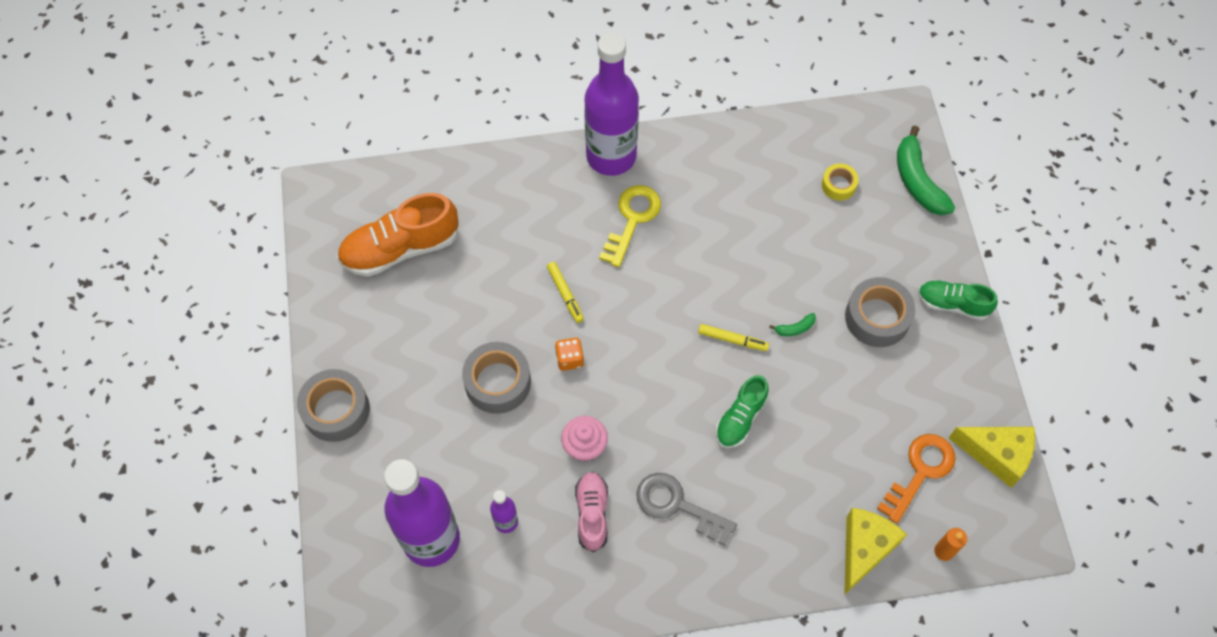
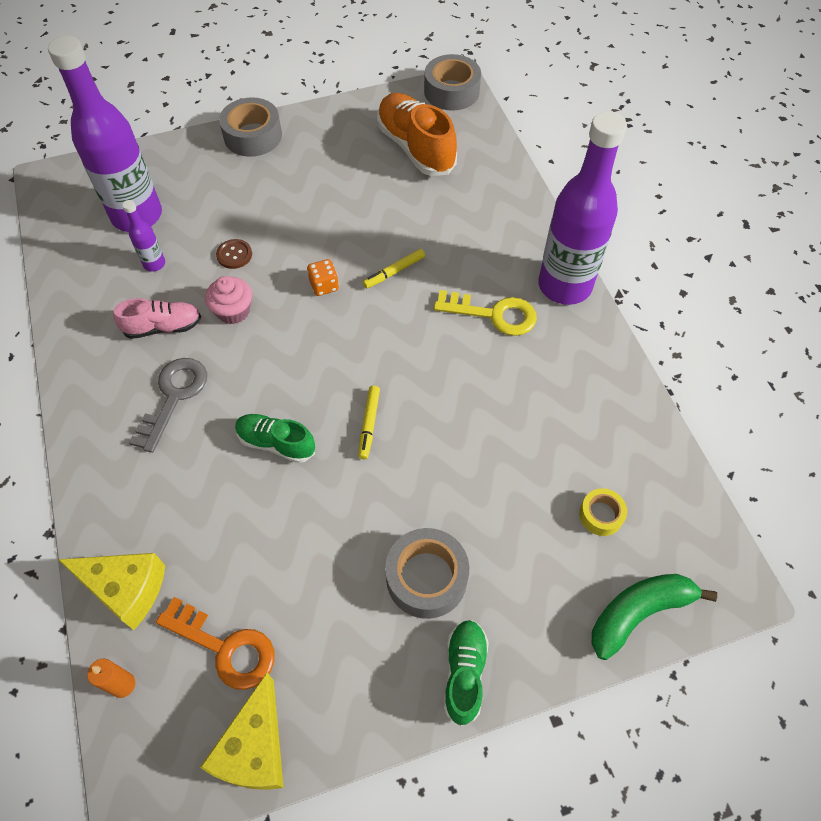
camera: 80 degrees right, 5 degrees down
(497, 382) = (292, 236): grey tape -> grey tape (451, 91)
(511, 440) = (234, 255): none -> brown button
(795, 328) = (394, 486): green banana -> none

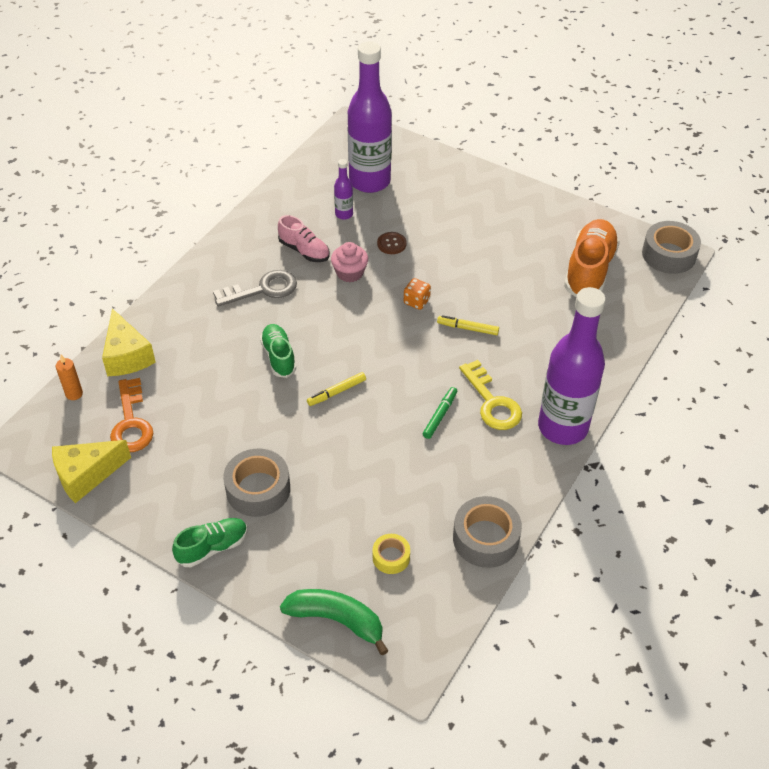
camera: 50 degrees right, 10 degrees down
(253, 136) = (496, 186): grey tape -> grey tape (485, 538)
(473, 362) = (440, 415): none -> green marker

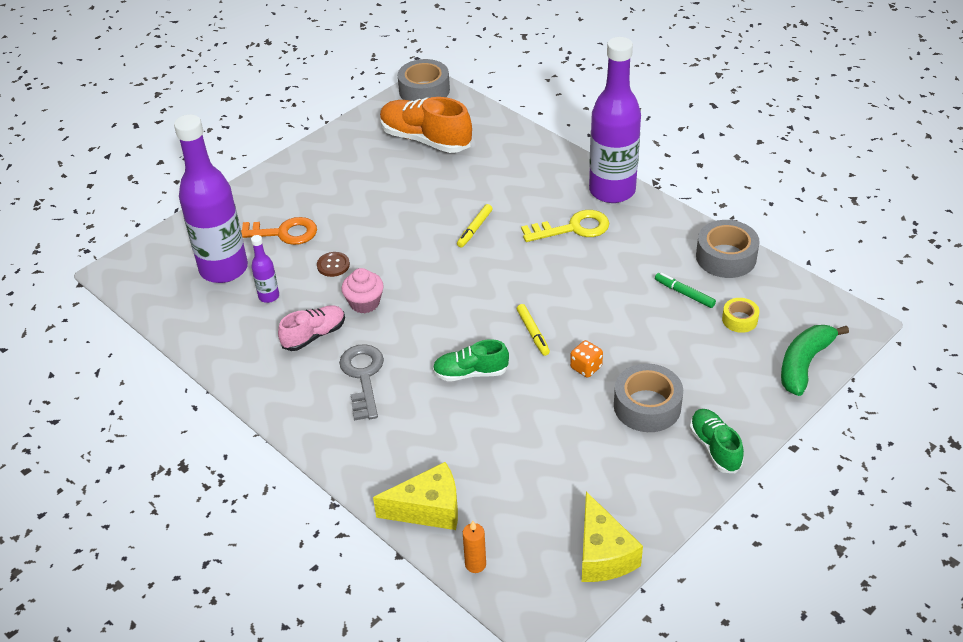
camera: 75 degrees left, 5 degrees down
(131, 422) = (534, 509): orange key -> orange key (281, 233)
(416, 301) = (425, 259): orange dice -> orange dice (586, 367)
(440, 415) = (581, 264): green marker -> green marker (684, 294)

